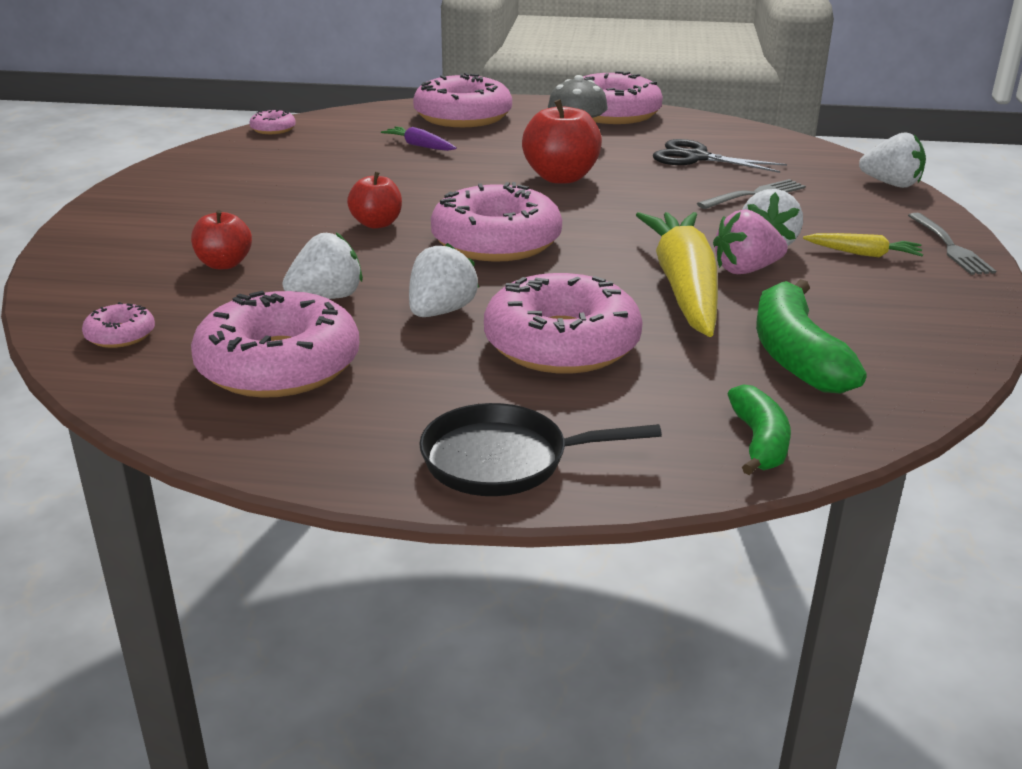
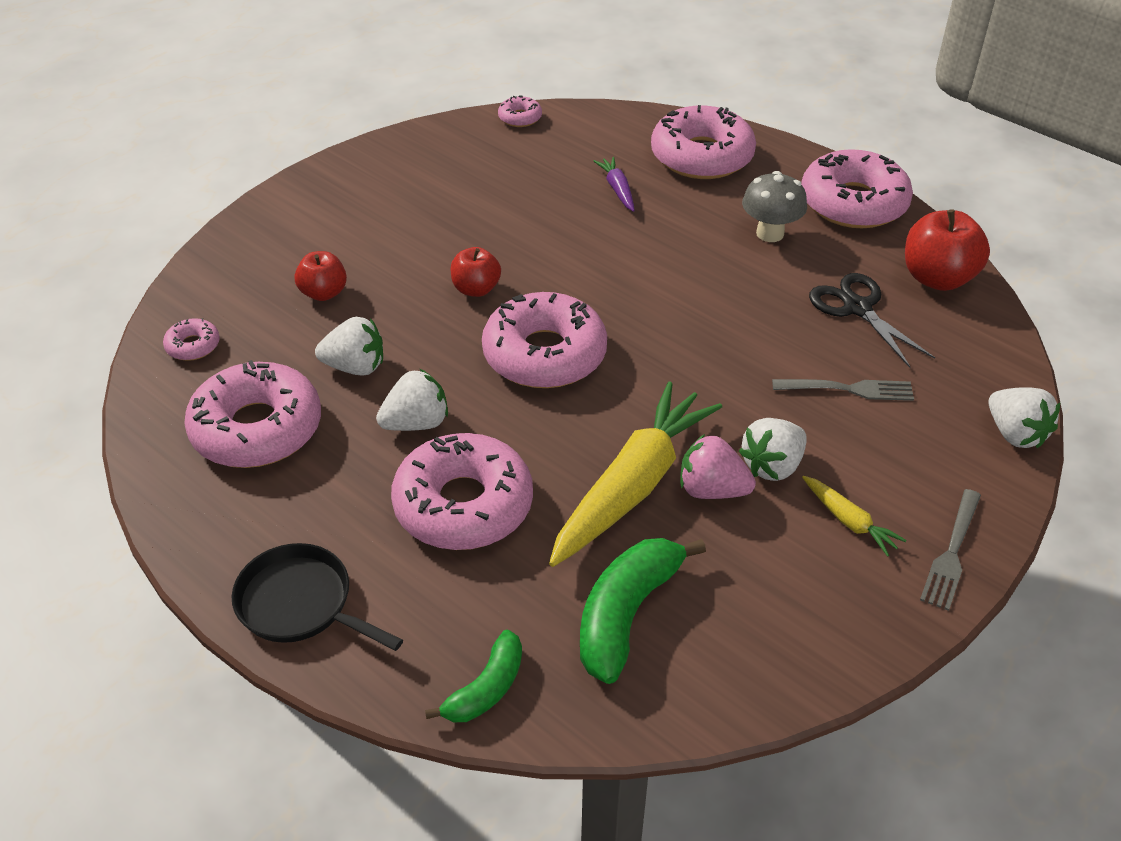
camera: 35 degrees right, 15 degrees up
(561, 178) = (692, 287): red apple -> red apple (937, 278)

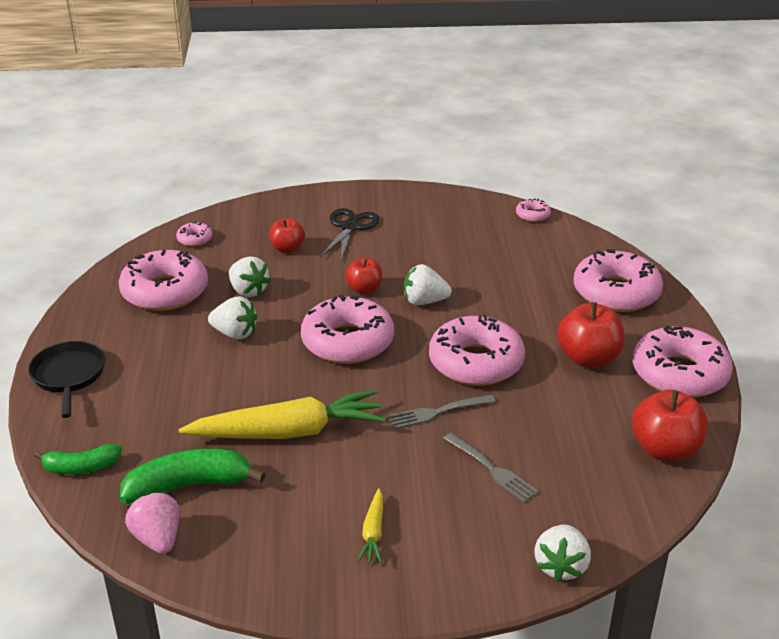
camera: 45 degrees right, 10 degrees down
(463, 505) = (197, 384): pink donut -> pink donut (476, 362)
(617, 189) = (529, 282): purple carrot -> none
(712, 490) = (325, 463): pink strawberry -> pink strawberry (158, 538)
(770, 233) = (588, 358): grey mushroom -> red apple
(772, 466) = (378, 475): white strawberry -> white strawberry (424, 301)
(857, 308) = (575, 432): black scissors -> black scissors (350, 227)
(951, 552) = (406, 592): grey fork -> grey fork (438, 412)

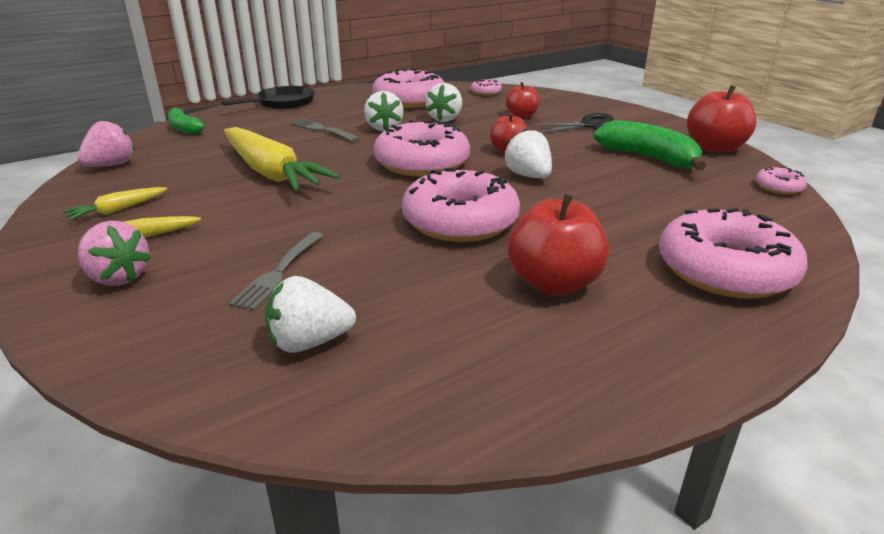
camera: 60 degrees right, 5 degrees down
(188, 486) = (179, 159): green banana -> green banana (648, 158)
(296, 544) = (117, 210): none -> yellow carrot
(438, 412) = (355, 223): grey fork -> grey fork (323, 130)
(440, 555) = (118, 277): none -> pink strawberry
(561, 566) = (114, 359): white strawberry -> white strawberry (309, 342)
(665, 450) = (415, 393): red apple -> red apple (715, 148)
(679, 374) = (616, 365): pink donut -> none

